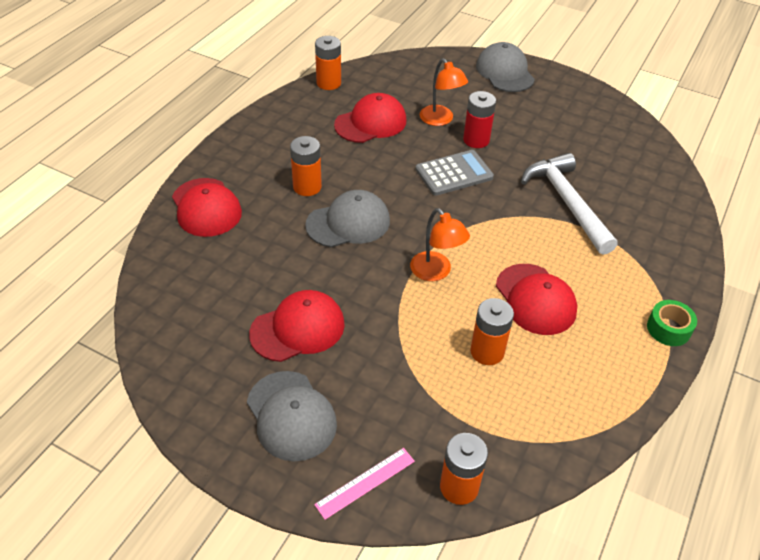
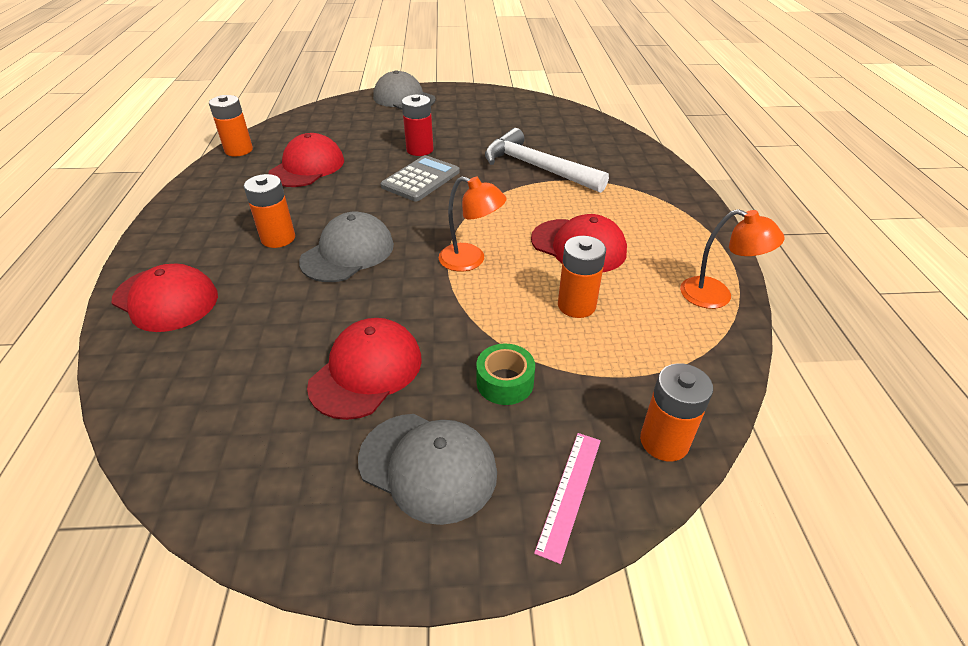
camera: 30 degrees left, 5 degrees down
(440, 120) = (374, 145): orange lamp -> orange lamp (716, 296)
(668, 329) = (700, 224): green tape -> green tape (505, 382)

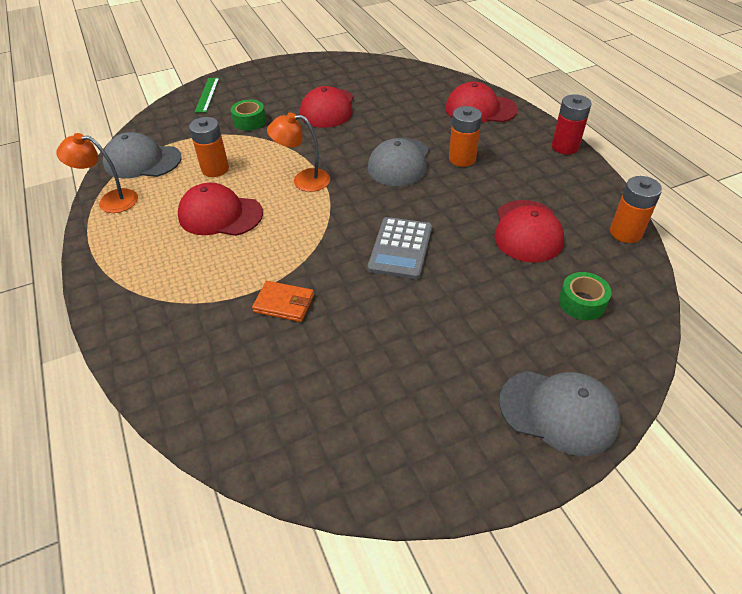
camera: 160 degrees right, 5 degrees up
(330, 127) = (581, 302): none -> green tape
(420, 150) = (436, 293): red battery -> red battery (565, 147)
(428, 466) = (273, 88): grey cap -> grey cap (142, 161)
(537, 168) = (284, 303): white hammer -> orange wallet
(569, 493) = (207, 94): pink ruler -> green ruler
(664, 441) = (162, 119): orange battery -> none

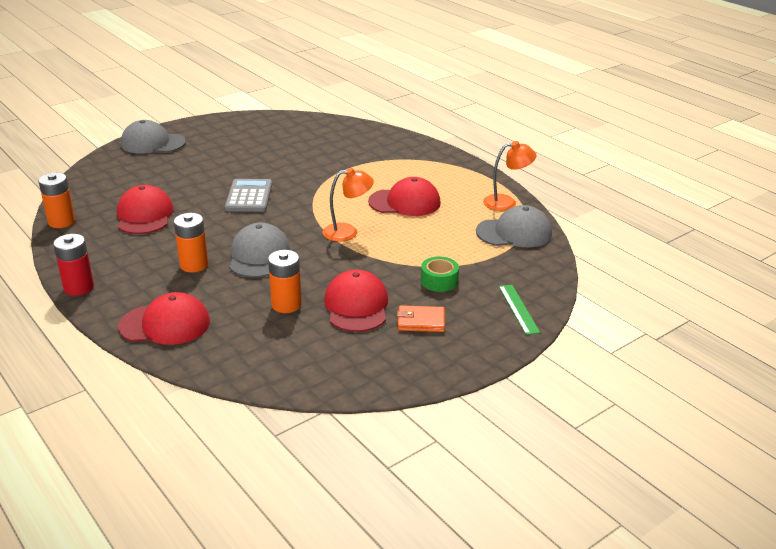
camera: 165 degrees right, 15 degrees down
(215, 169) = (437, 233): orange battery -> orange battery (286, 304)
(284, 303) = (324, 164): orange wallet -> orange wallet (421, 321)
(581, 302) = (119, 182): green tape -> none

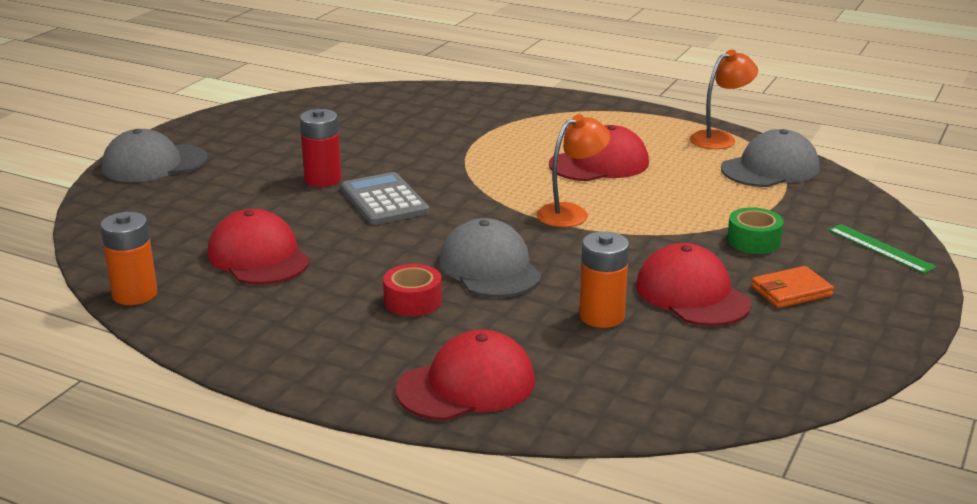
camera: 25 degrees left, 5 degrees down
(79, 287) = (274, 373): red battery -> red battery (323, 179)
(194, 265) = (413, 301): orange battery -> red tape

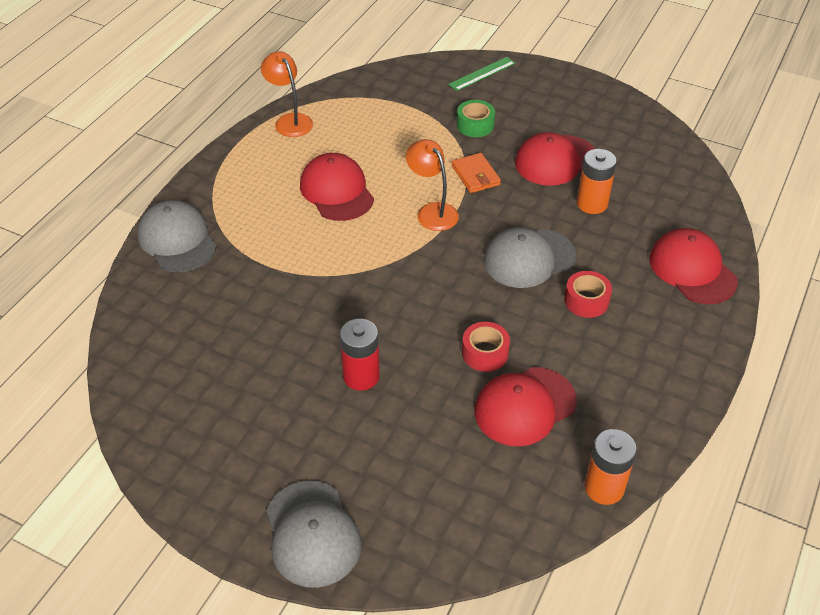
camera: 90 degrees left, 20 degrees up
(339, 238) = (485, 353): none -> red tape
(384, 200) = (409, 327): grey calculator -> none
(770, 168) = (352, 102): grey cap -> grey cap (177, 240)
(791, 291) = (545, 118): orange wallet -> orange wallet (475, 175)

